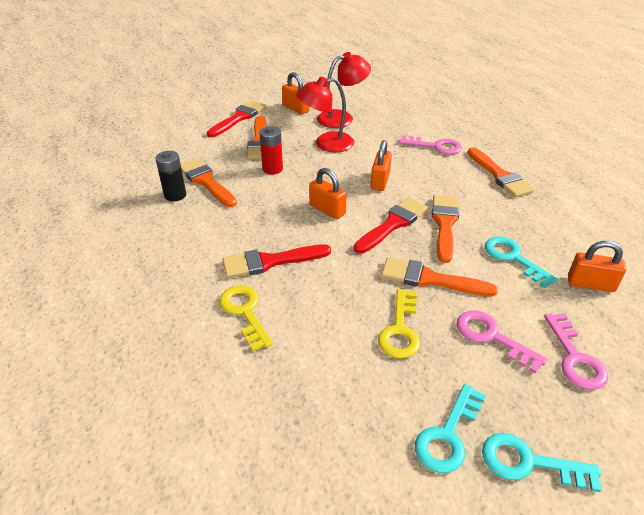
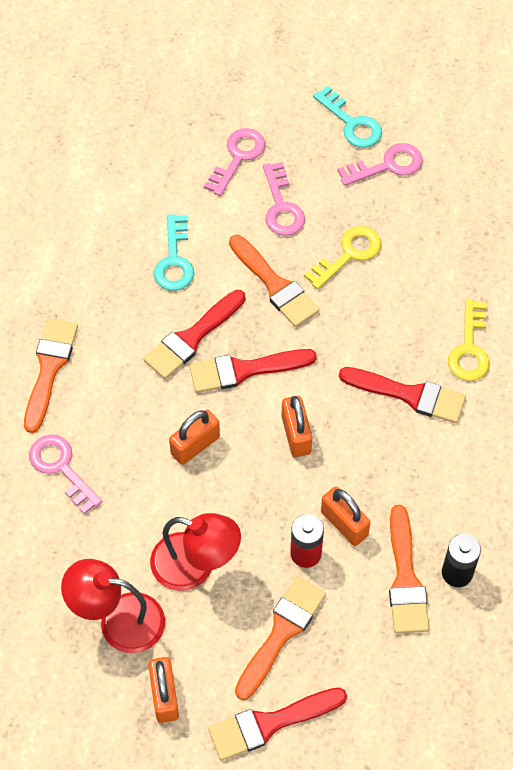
camera: 145 degrees left, 20 degrees up
(444, 224) = (192, 338): orange brush -> red brush
(448, 435) = (387, 165): turquoise key -> pink key
(590, 284) = (142, 198): orange padlock -> orange padlock (344, 524)

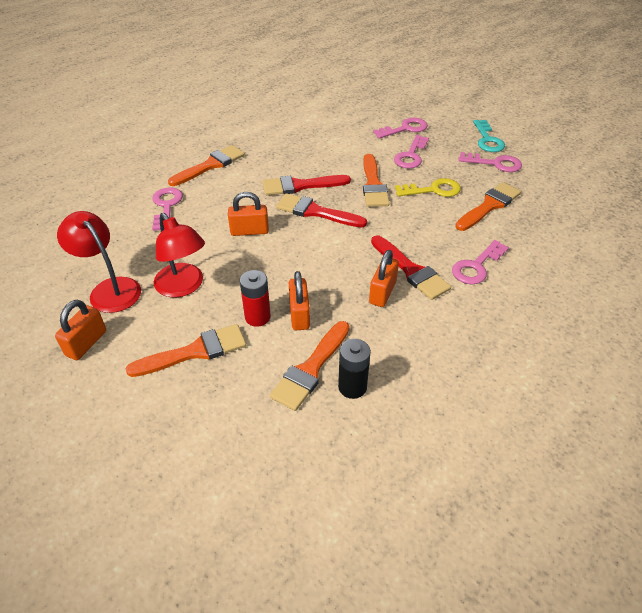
camera: 35 degrees right, 15 degrees down
(174, 260) = (326, 152): turquoise key -> none
(270, 723) = (128, 401): red brush -> none
(296, 434) = (315, 255): orange padlock -> orange padlock (382, 292)
(426, 245) = (489, 206): none -> orange brush
(469, 348) = (476, 266): yellow key -> pink key

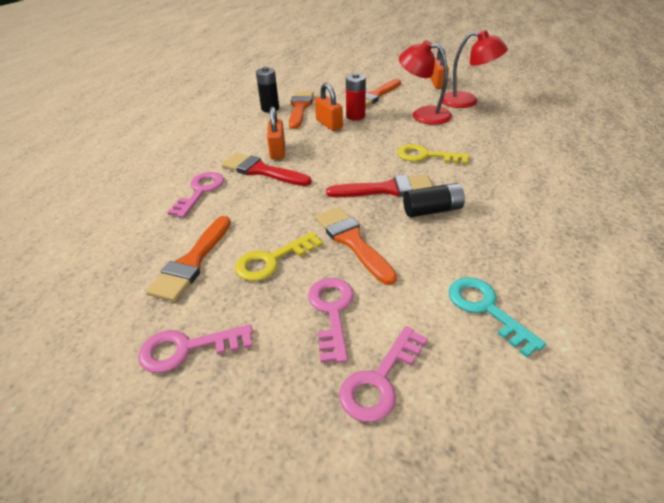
camera: 155 degrees right, 5 degrees down
(166, 206) = (524, 150): pink key -> none
(210, 165) = (557, 199): orange brush -> none
(249, 231) = (426, 156): orange padlock -> yellow key
(300, 186) = (432, 210): red brush -> black battery
(487, 140) = (206, 417): turquoise key -> turquoise key (486, 309)

